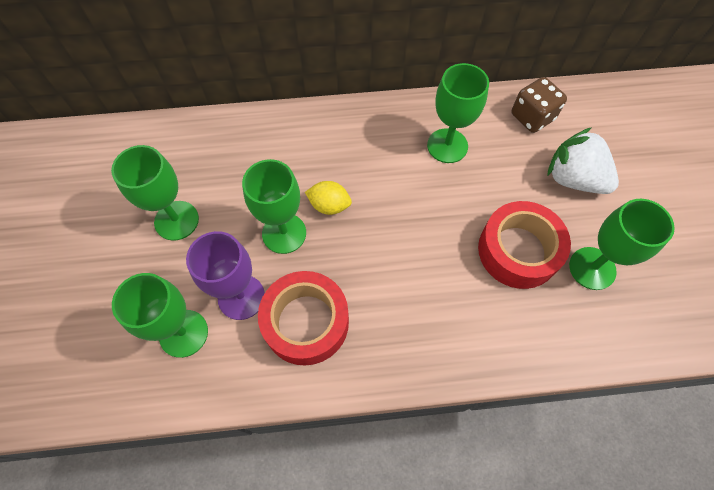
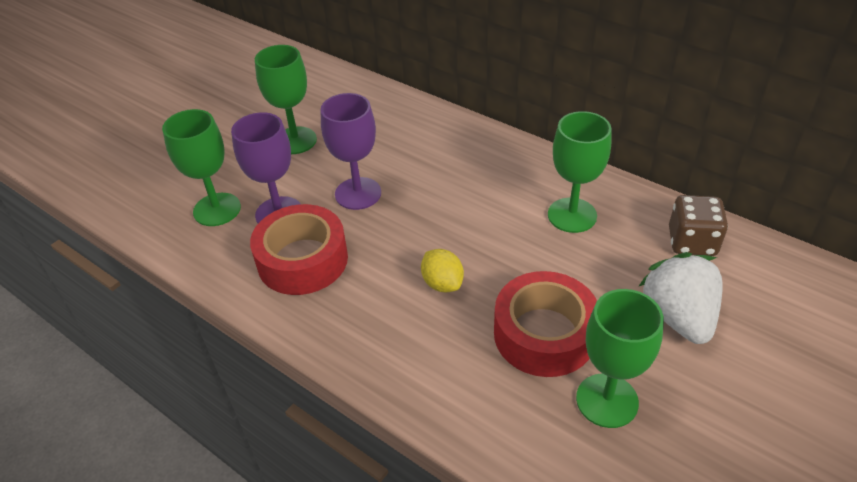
camera: 45 degrees right, 20 degrees down
(284, 233) = (358, 193): green goblet -> purple goblet
(329, 205) = (415, 197): yellow lemon -> yellow lemon (442, 283)

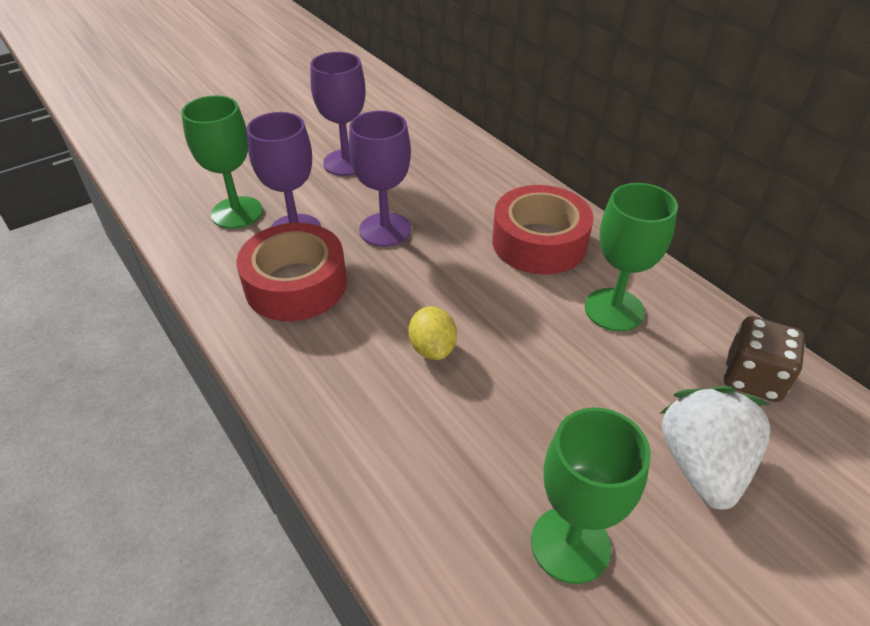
camera: 15 degrees right, 0 degrees up
(295, 140) = (346, 162): green goblet -> purple goblet
(544, 334) = (525, 439): red tape -> red tape (539, 242)

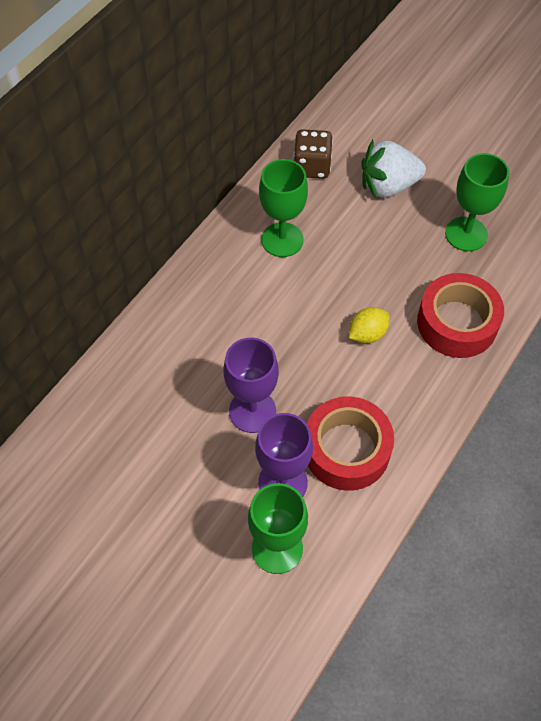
camera: 110 degrees left, 15 degrees up
(346, 162) = (160, 487): purple goblet -> none
(539, 242) = (225, 297): red tape -> red tape (457, 323)

